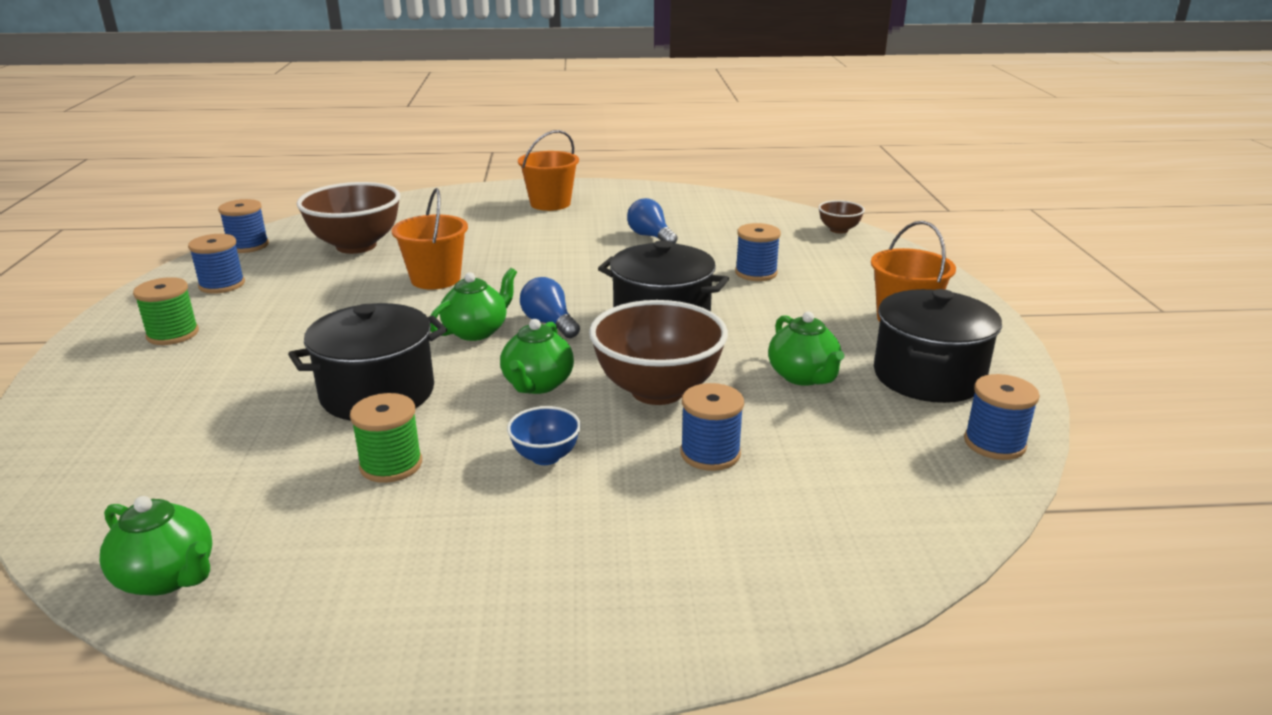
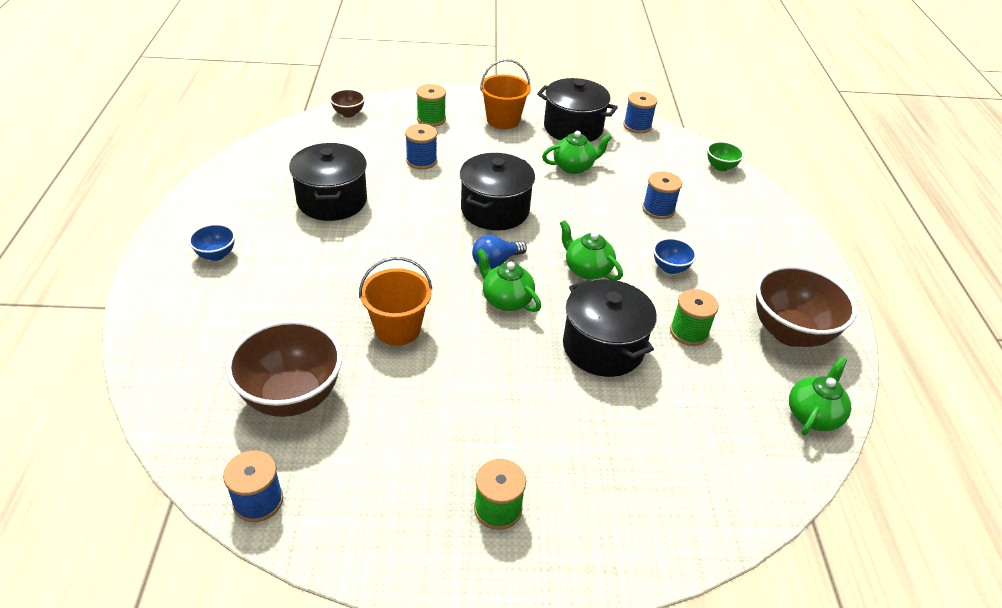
camera: 90 degrees left, 15 degrees up
(222, 285) = (378, 498): blue spool -> none
(537, 384) = (587, 270): green teapot -> green teapot turned 150 degrees counterclockwise
(550, 203) = (216, 255): orange bucket -> blue bowl
(650, 236) = (332, 201): blue light bulb -> black pot
(657, 391) = (593, 221): brown bowl -> brown bowl (790, 333)
(864, 273) = (431, 119): none -> green spool
(905, 546) = (720, 167): none -> green bowl

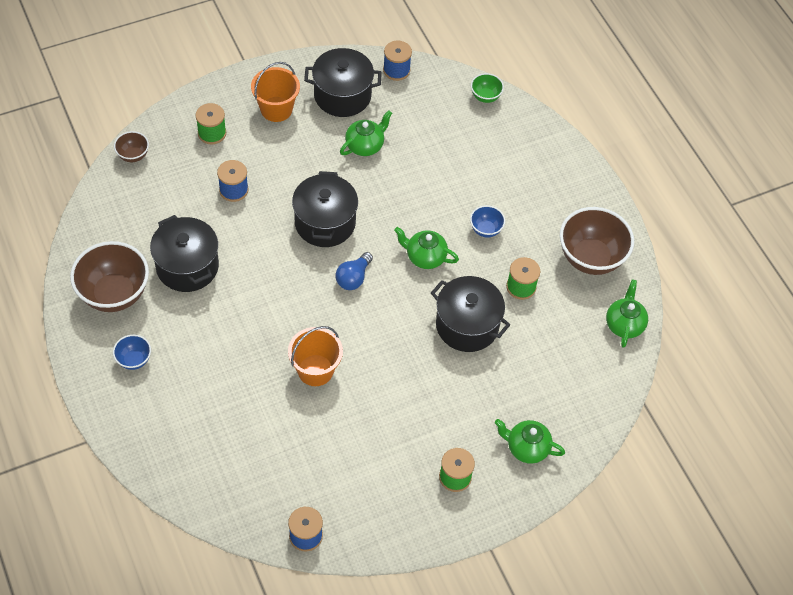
camera: 25 degrees left, 15 degrees up
(292, 396) = (277, 455): brown bowl -> brown bowl (114, 294)
(506, 300) = (379, 311): green teapot -> green teapot (526, 448)
(658, 209) = (453, 169): blue spool -> none

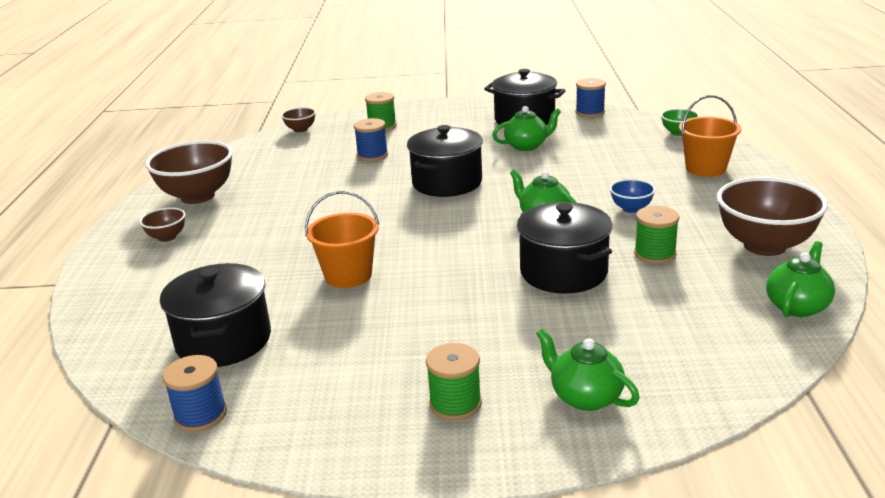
camera: 30 degrees right, 30 degrees down
(134, 360) = (167, 237): blue bowl -> brown bowl
(187, 266) = (283, 190): black pot -> black pot (224, 341)
(276, 109) = (454, 120): orange bucket -> orange bucket (705, 168)
(353, 278) = (449, 219): blue light bulb -> none

